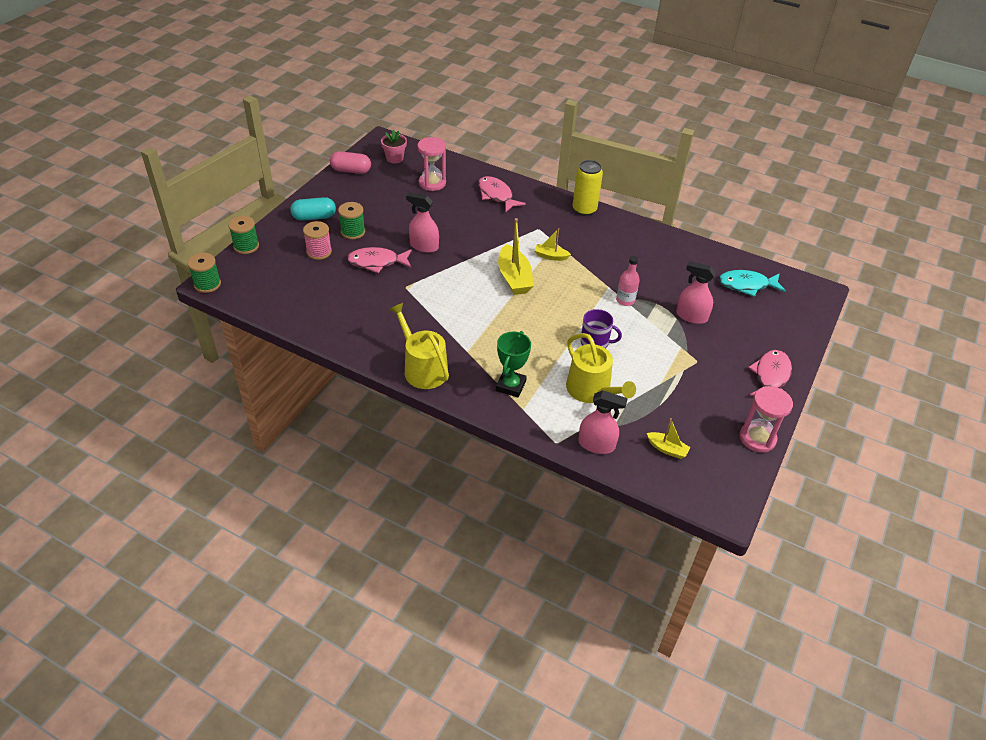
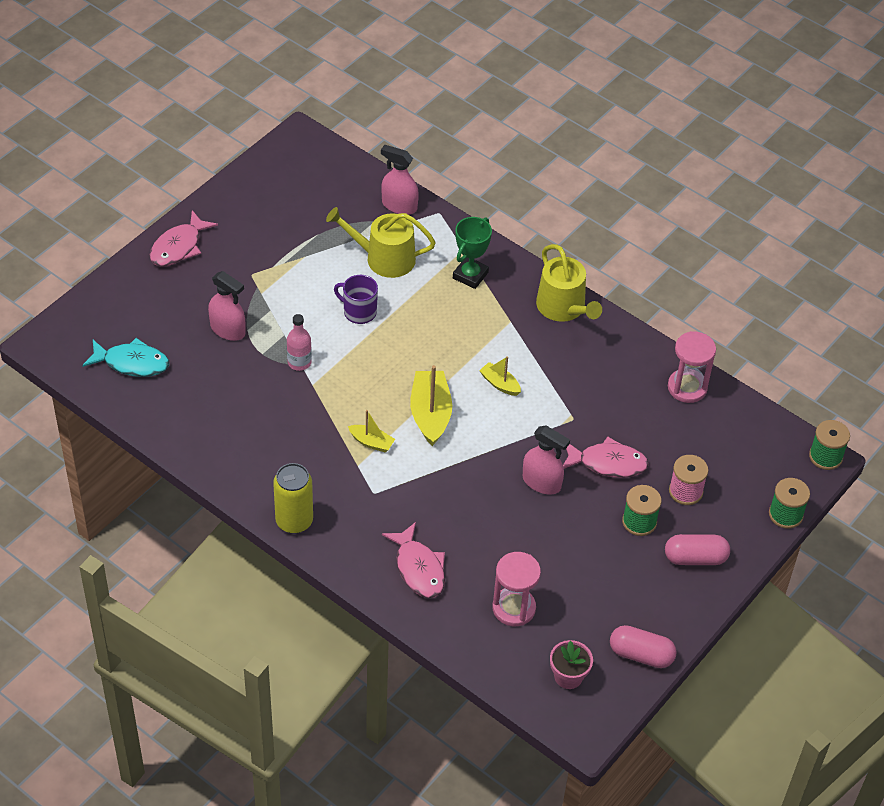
camera: 170 degrees left, 5 degrees up
(314, 217) = (695, 558): turquoise capsule -> pink capsule
(592, 391) = (384, 258): yellow watering can -> yellow watering can turned 60 degrees counterclockwise
(667, 449) = (330, 192): yellow boat -> yellow boat (500, 384)
(757, 438) = (234, 189): pink hourglass -> pink hourglass (687, 387)

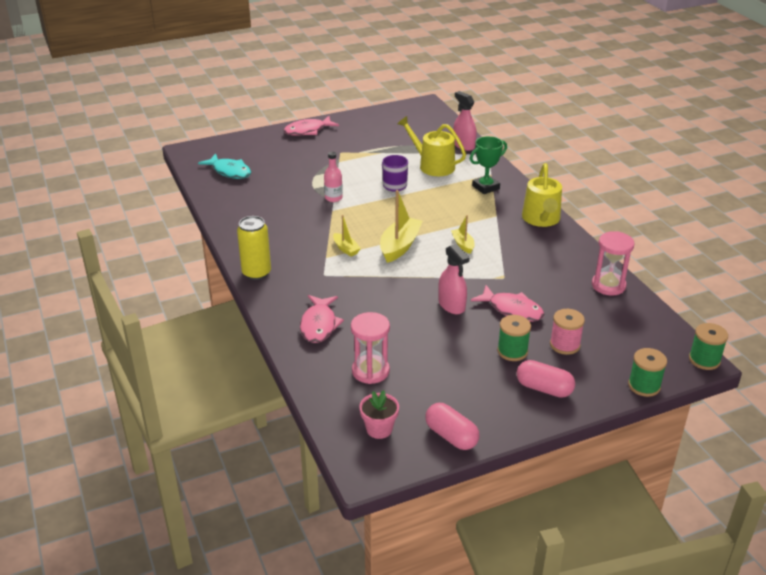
camera: 30 degrees right, 15 degrees down
(228, 329) = (302, 172): pink spray bottle -> none

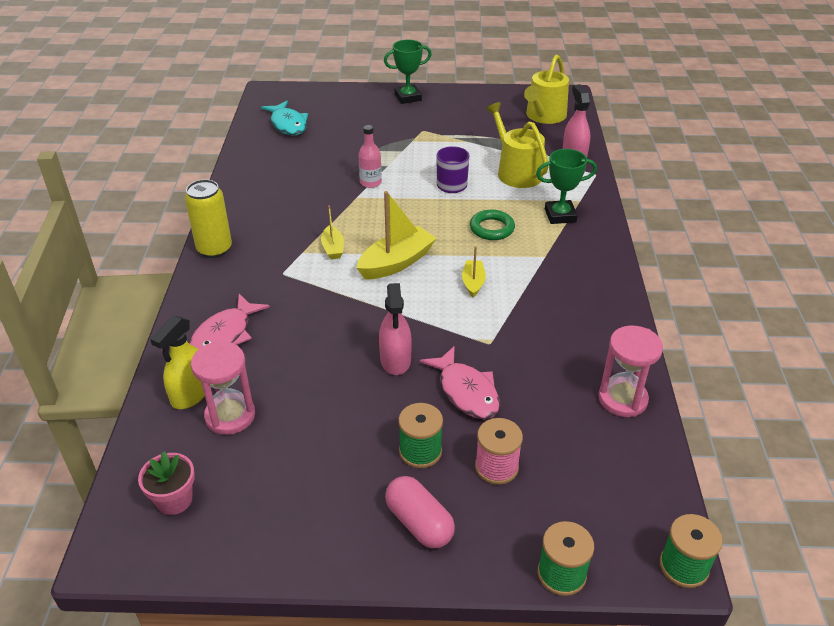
camera: 25 degrees right, 5 degrees up
(308, 131) = (408, 97): pink fish -> green trophy
(330, 367) = (191, 394): none -> yellow spray bottle
(446, 207) = (492, 228): none -> green ring
(451, 436) = (248, 546): pink capsule -> none
(541, 219) = (600, 277): yellow watering can -> yellow watering can (544, 116)

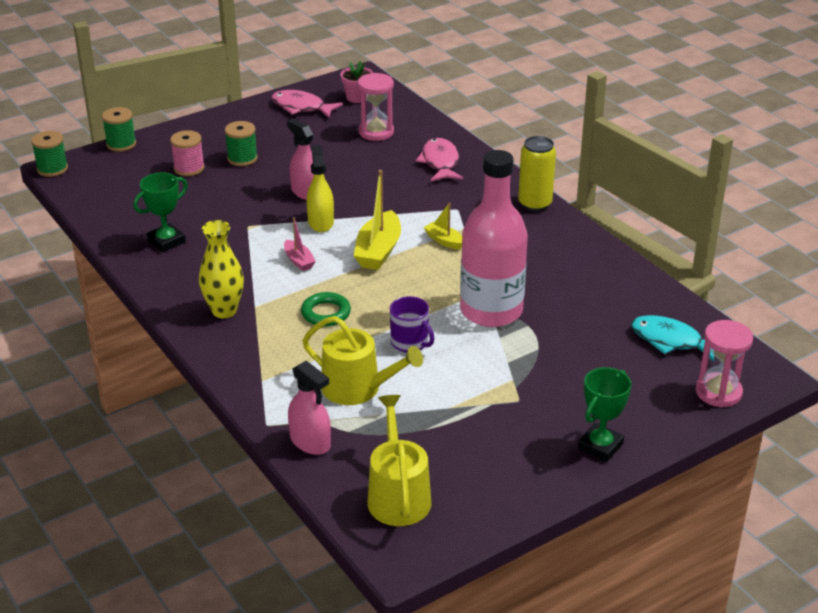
camera: 145 degrees right, 5 degrees down
(191, 394) = (414, 132): yellow spray bottle -> yellow spray bottle (320, 222)
(370, 182) = (491, 311): pink bottle -> pink bottle, size x2.42
(419, 523) = (215, 134): pink capsule -> none
(466, 391) = (240, 194): pink fish -> pink fish (301, 107)
(473, 283) = (299, 261): yellow boat -> pink boat
(560, 215) = (270, 354): green trophy -> green trophy (166, 241)
(573, 263) = (224, 311): none -> yellow vase
(622, 399) = (125, 229): pink hourglass -> pink hourglass (718, 392)

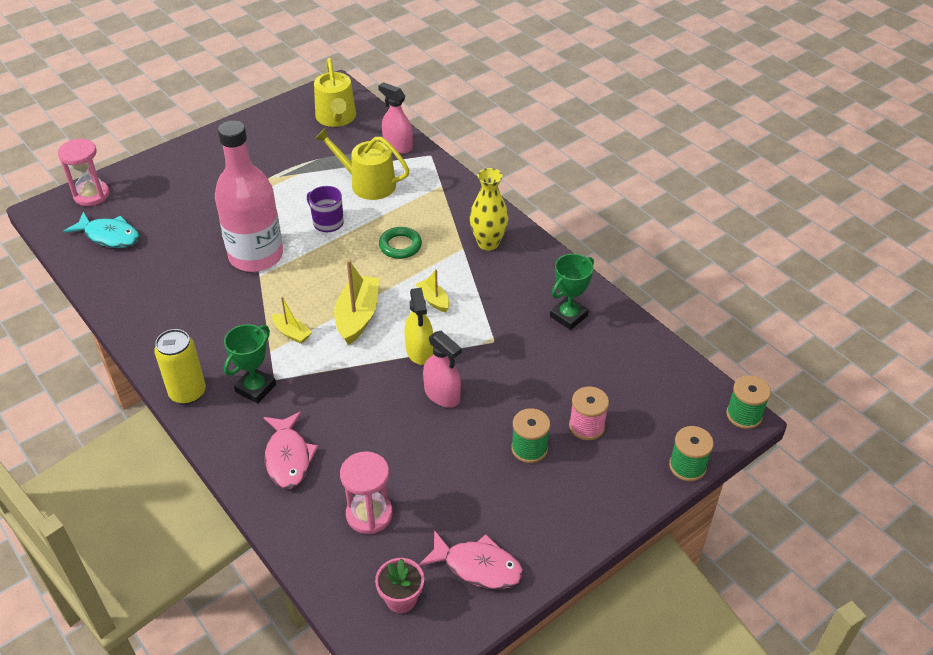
camera: 175 degrees right, 10 degrees up
(299, 261) = (433, 300): pink boat -> yellow boat
(600, 446) = (195, 153): green trophy -> green trophy (255, 388)

